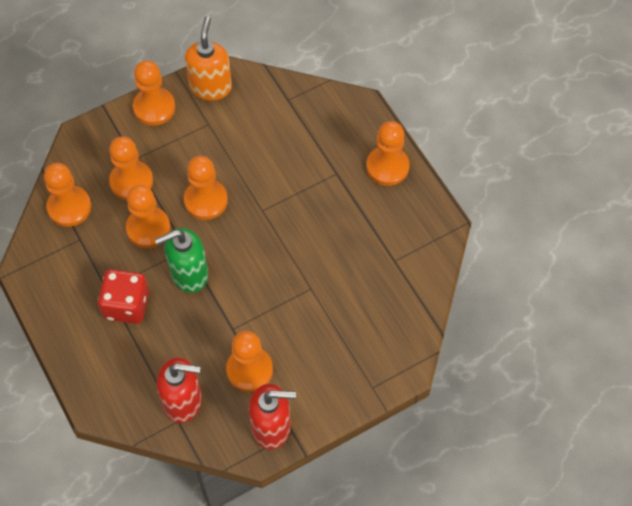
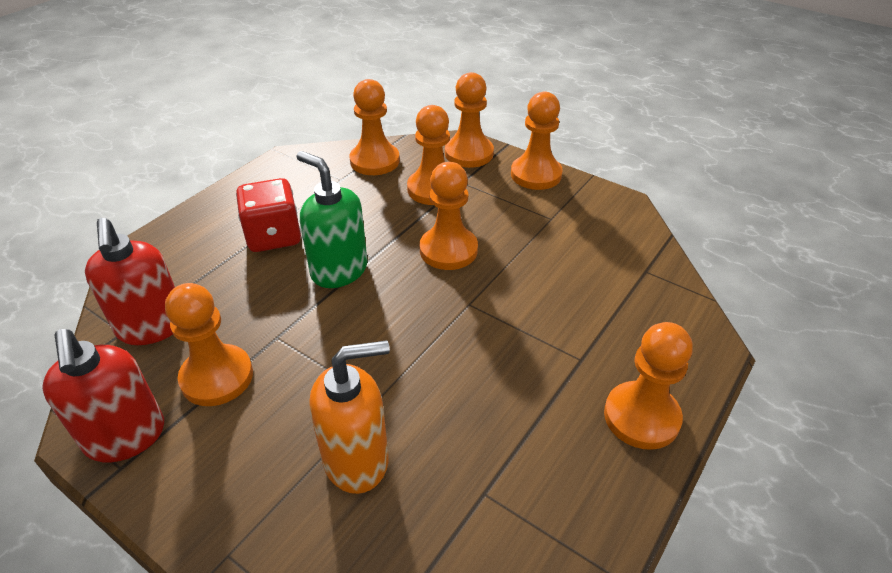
camera: 65 degrees right, 20 degrees down
(148, 228) = (382, 219): orange pawn -> orange pawn (469, 153)
(210, 87) = (599, 204): orange soap dispenser -> orange soap dispenser (357, 460)

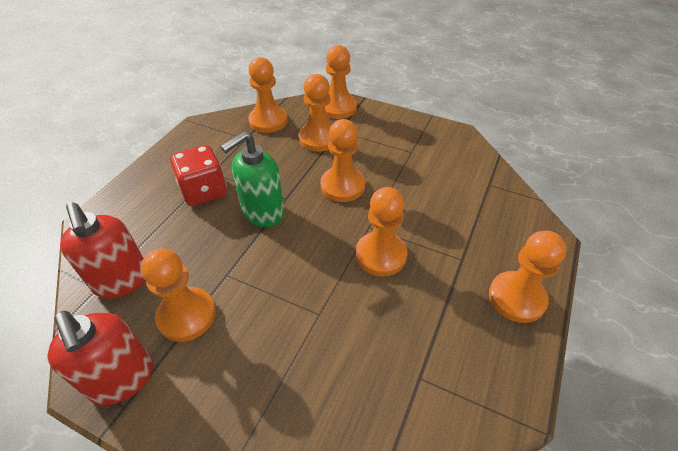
camera: 10 degrees left, 5 degrees up
(339, 270) = (263, 212): green soap dispenser -> green soap dispenser turned 75 degrees counterclockwise
(357, 460) = (316, 367): orange soap dispenser -> none
(536, 174) = (391, 119): orange pawn -> orange pawn (381, 255)

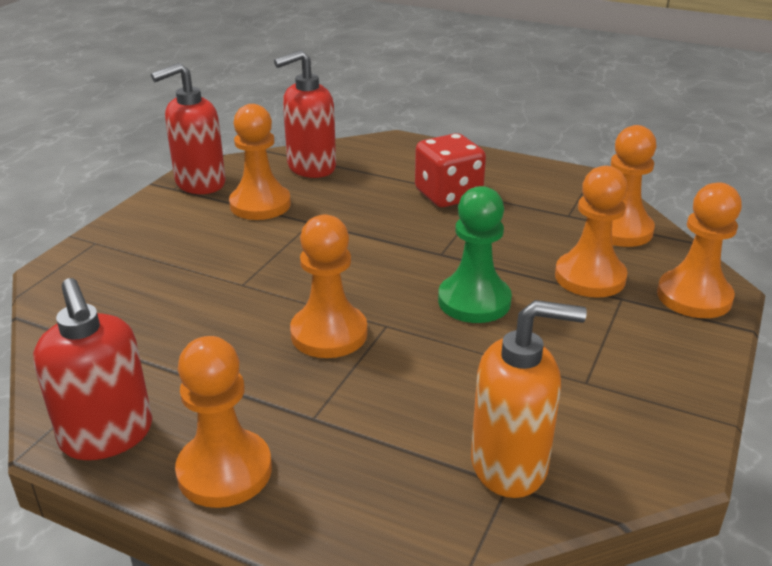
camera: 90 degrees right, 15 degrees down
(263, 212) = (411, 237): green soap dispenser -> none
(342, 186) = (474, 301): orange pawn -> green pawn
(477, 182) = (510, 465): none -> orange soap dispenser
(507, 373) = (107, 436): none -> red soap dispenser

